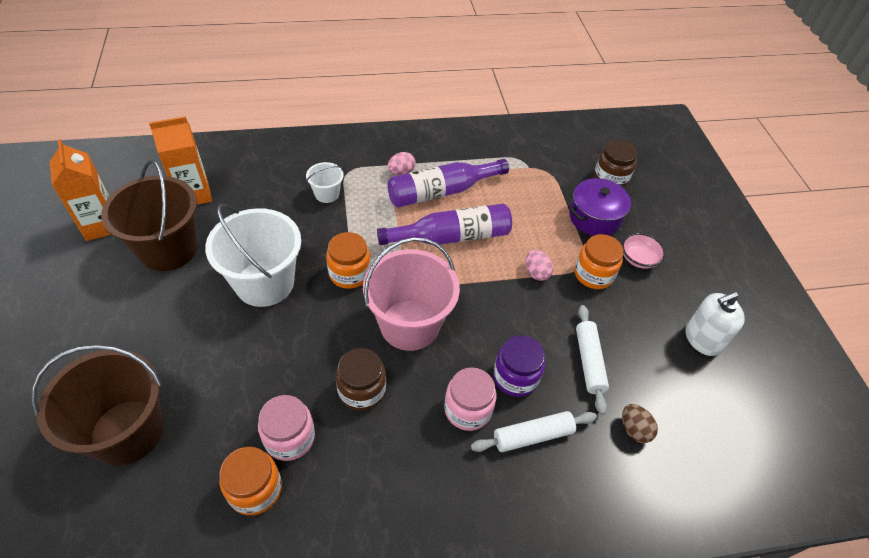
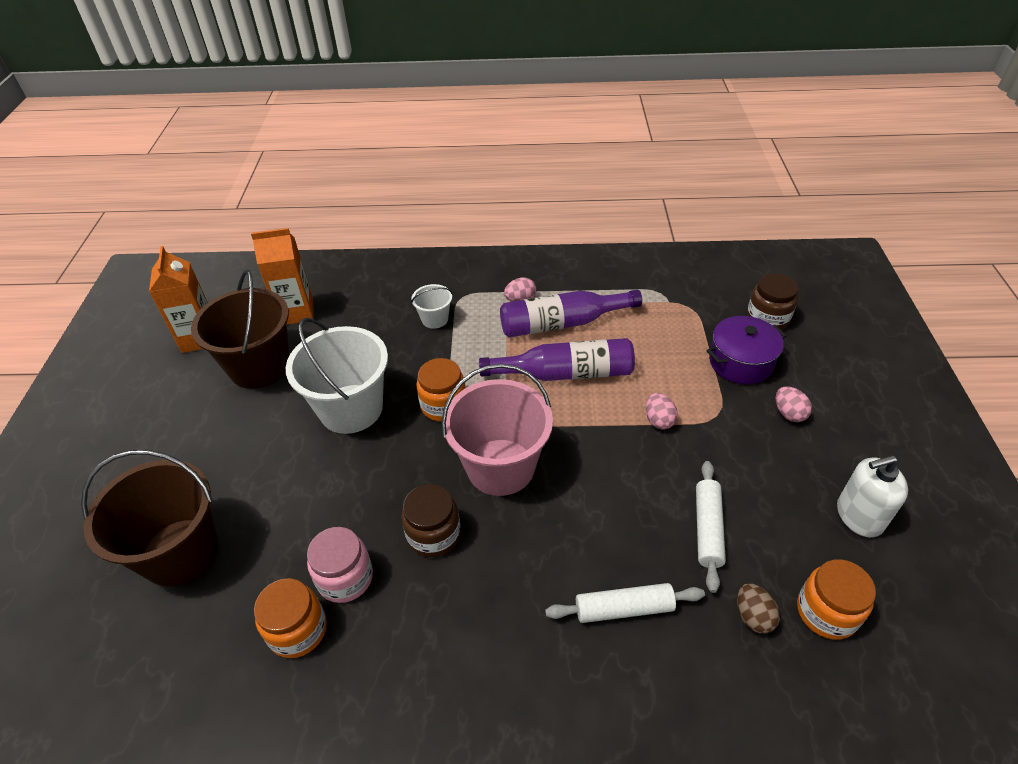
camera: 15 degrees right, 5 degrees down
(468, 409) = (551, 569): pink jar -> none
(515, 377) = (614, 538): purple jar -> none
(593, 274) = (729, 427): orange jar -> orange jar (826, 612)
(638, 259) = (789, 413): pink bowl -> pink egg

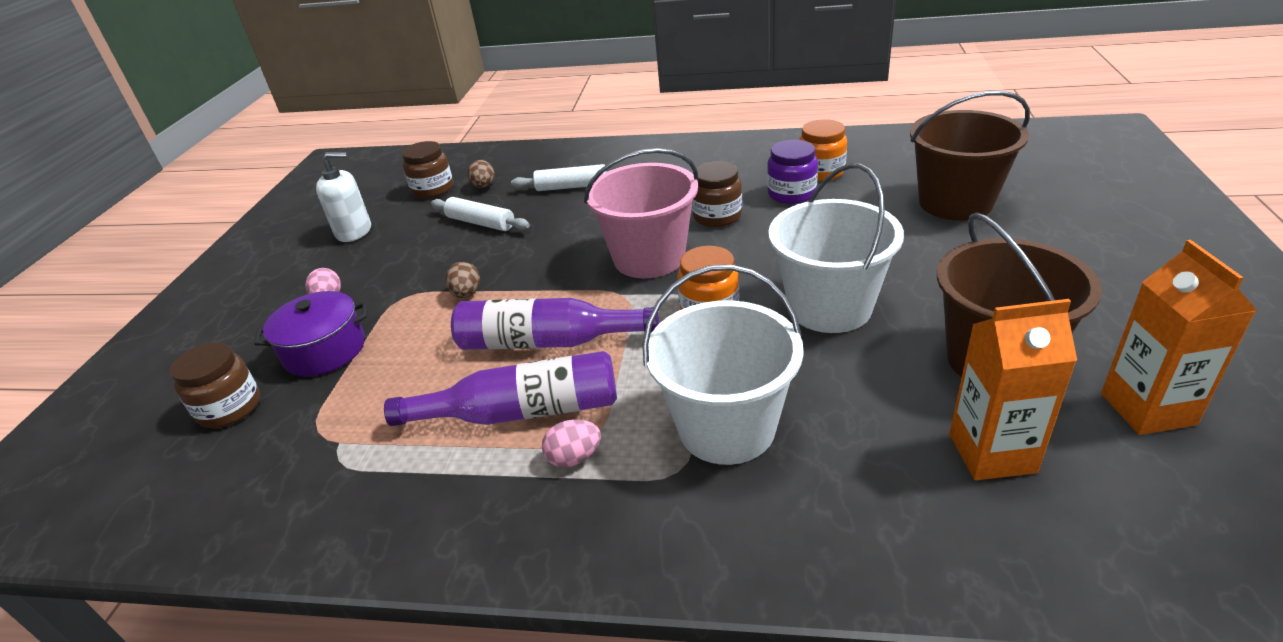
camera: 170 degrees left, 10 degrees down
(345, 578) = (791, 194): pink jar -> purple jar
(434, 319) = (726, 428): white bucket -> white bucket, size x2.12
(659, 420) = (466, 294): pink egg -> brown egg
(708, 529) = (480, 223): white rolling pin -> white rolling pin turned 75 degrees counterclockwise
(826, 612) = (433, 189): orange jar -> brown jar

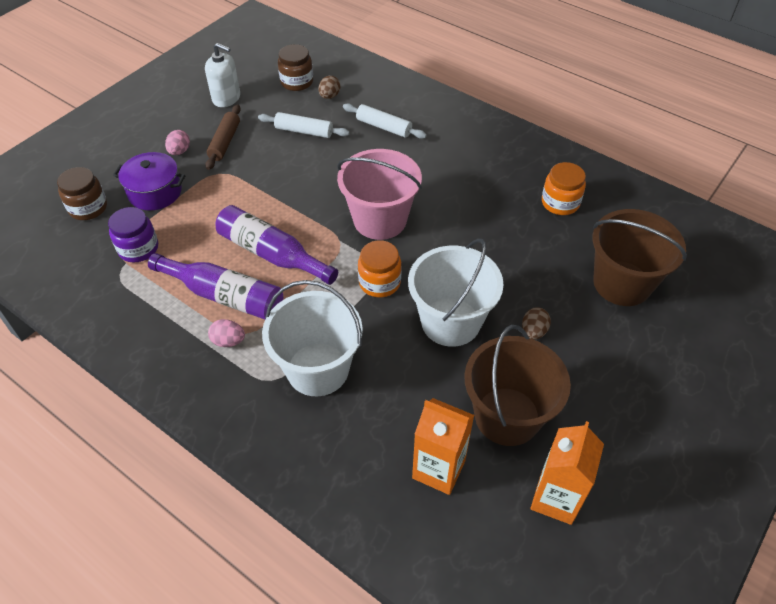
camera: 25 degrees right, 15 degrees up
(385, 268) = (224, 142): none -> brown rolling pin
(466, 294) = (255, 190): brown egg -> brown egg (533, 331)
(480, 223) = (304, 131): white rolling pin -> white rolling pin turned 45 degrees counterclockwise
(717, 216) = (452, 206): brown jar -> none
(791, 194) = (520, 213): purple jar -> purple jar (138, 248)

